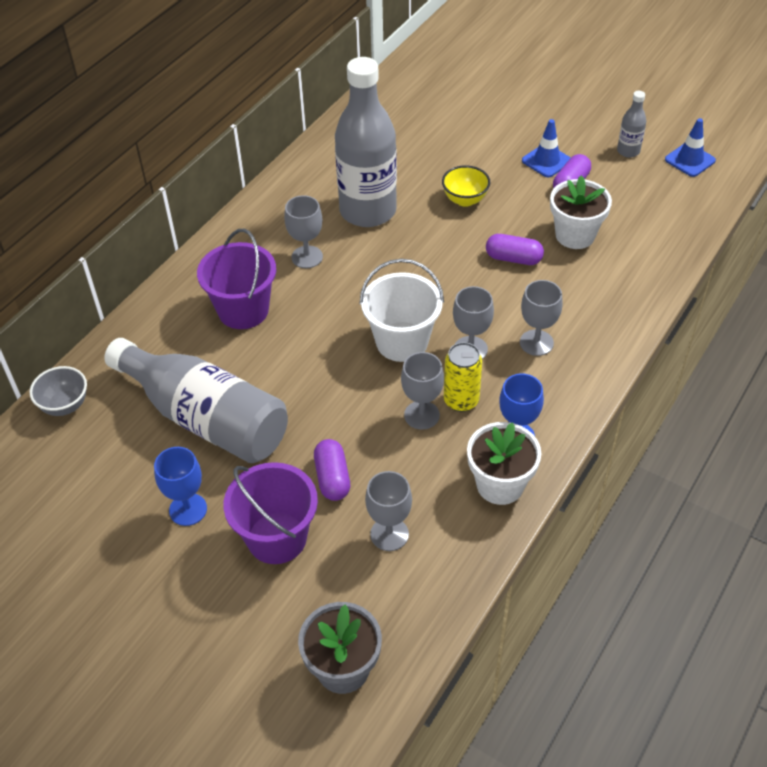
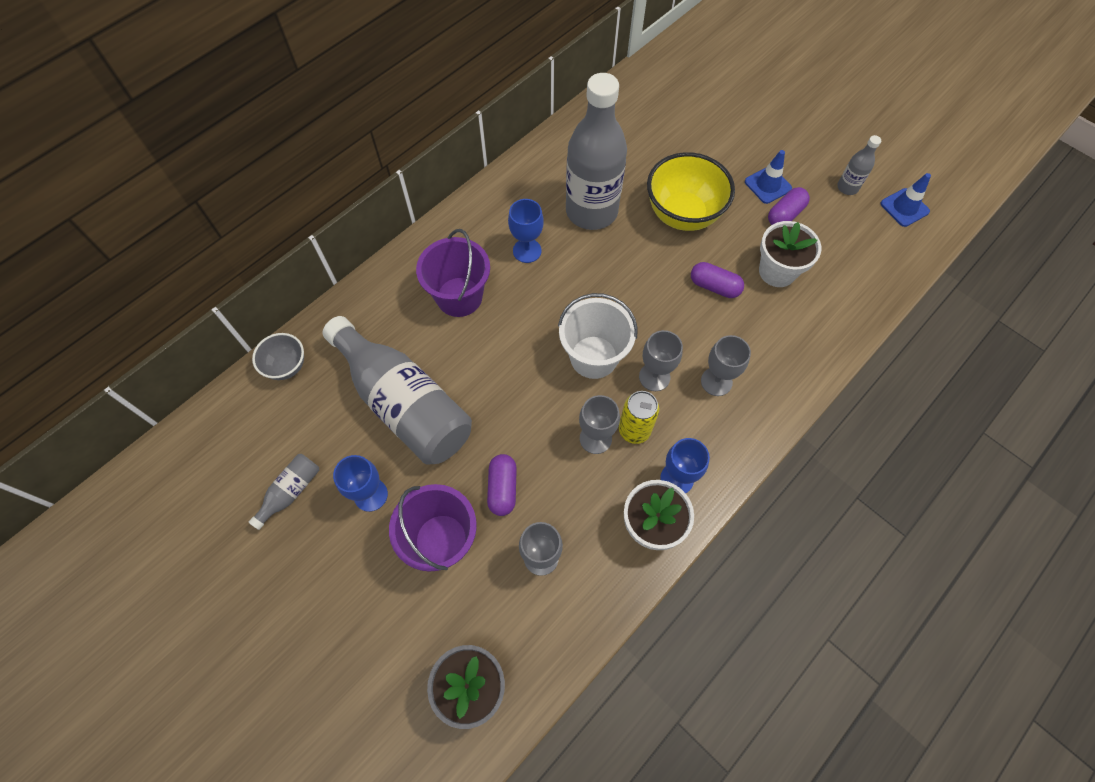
camera: 10 degrees right, 15 degrees up
(97, 522) = (291, 491): none -> grey bottle
(307, 257) = (527, 251): grey goblet -> blue goblet
(465, 200) = (683, 215): yellow bowl -> yellow bowl, size x1.87

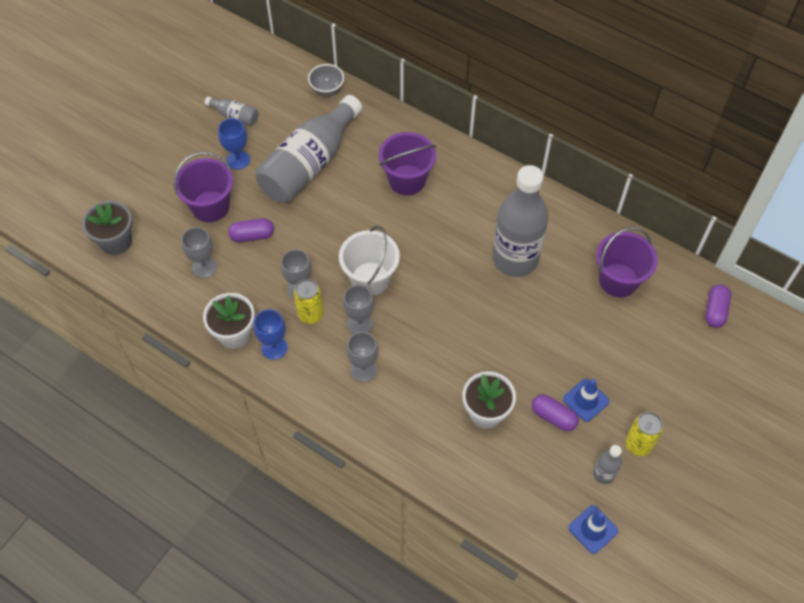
camera: 80 degrees right, 5 degrees down
(527, 251) = (461, 218): blue goblet -> none
(633, 131) = (618, 280): none -> purple bucket
(683, 215) = (530, 330): yellow bowl -> none
(714, 286) = (458, 362): purple capsule -> purple capsule (715, 311)
(817, 155) = (638, 444): none -> yellow can

